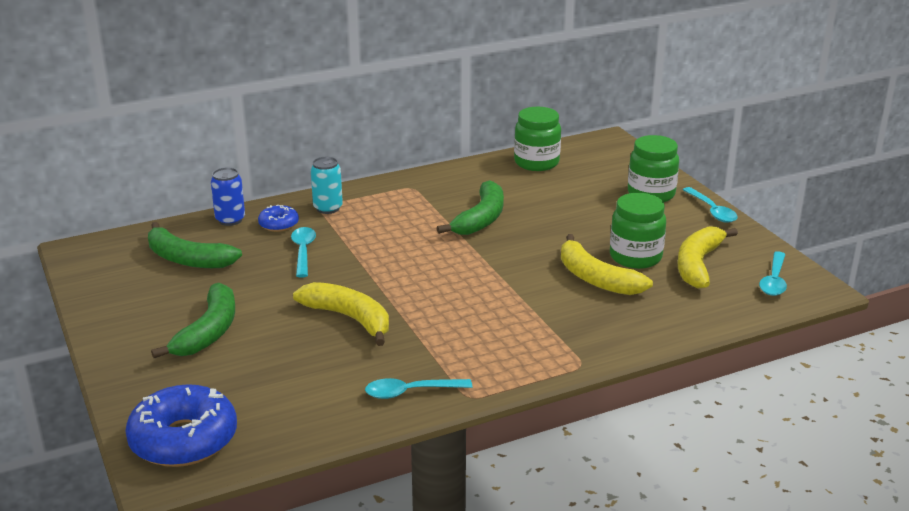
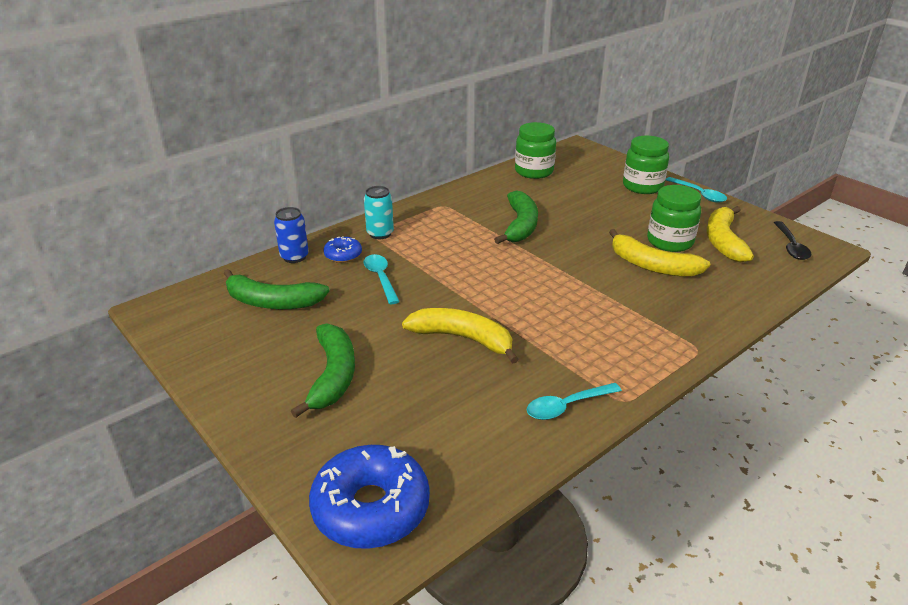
camera: 15 degrees left, 5 degrees up
(774, 280) = (791, 246): turquoise spoon -> black spoon

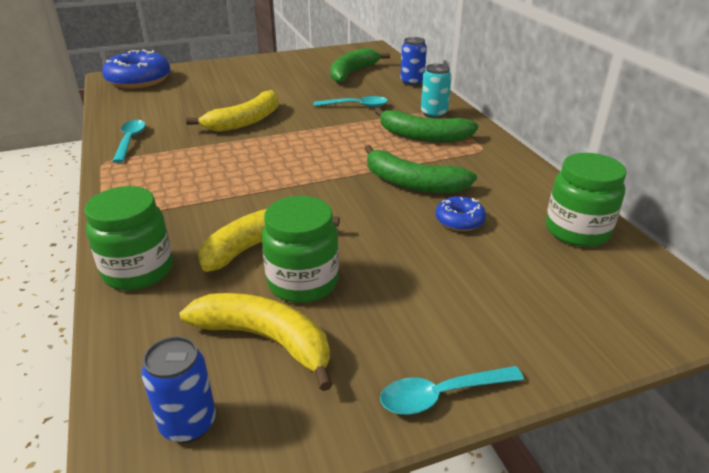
camera: 110 degrees right, 0 degrees up
(333, 375) = (252, 81): green banana -> green banana (423, 136)
(343, 255) = (403, 97): blue donut -> blue donut (459, 220)
(642, 186) = (497, 328): green jar -> green jar (138, 271)
(791, 246) = (188, 423): black spoon -> blue can

